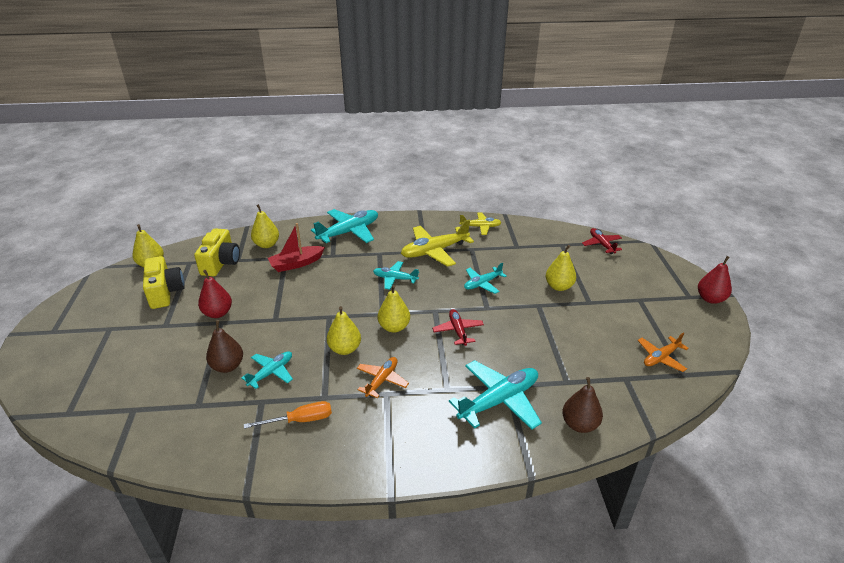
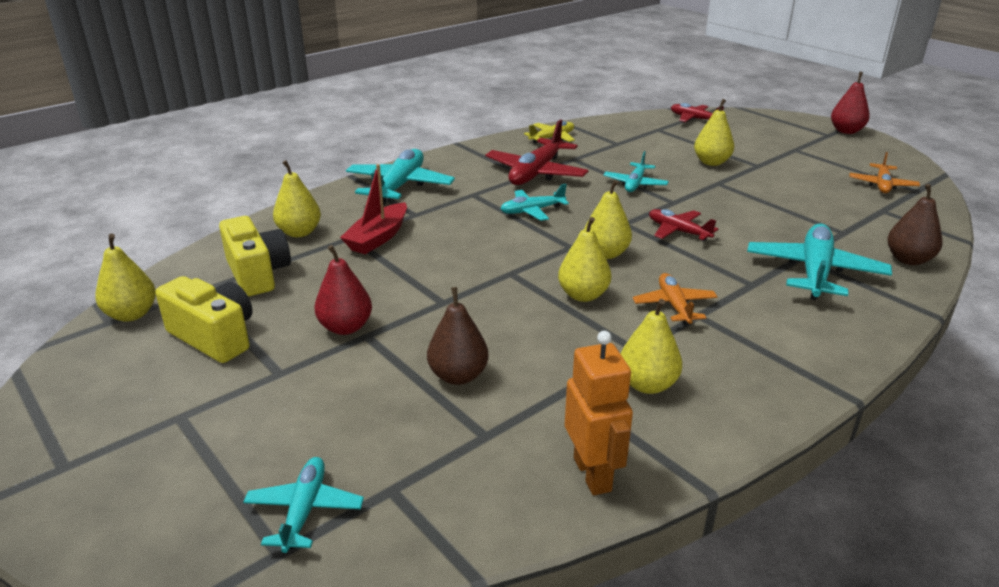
camera: 35 degrees left, 5 degrees down
(212, 453) = (593, 474): none -> orange robot
(271, 372) = (530, 356): turquoise plane -> turquoise plane (304, 510)
(300, 420) = (647, 384): orange screwdriver -> yellow pear
(434, 251) = (536, 173): yellow plane -> red plane

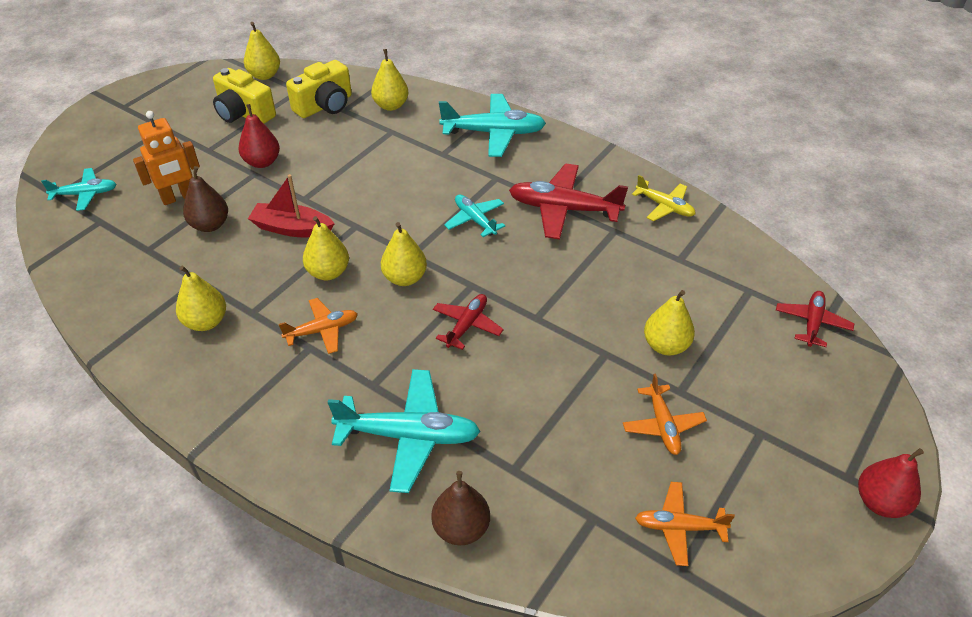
camera: 75 degrees right, 15 degrees up
(214, 337) = (244, 113): yellow camera -> yellow camera turned 105 degrees clockwise
(378, 238) = (394, 144): red boat -> red boat (292, 228)
(593, 474) = (109, 303): orange robot -> orange robot (178, 197)
(635, 184) = (569, 284): turquoise plane -> none
(791, 175) = (662, 425): none -> orange plane

